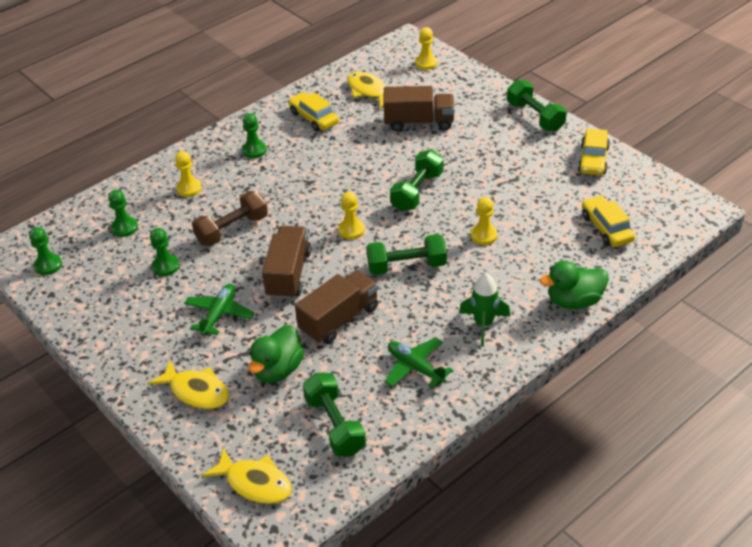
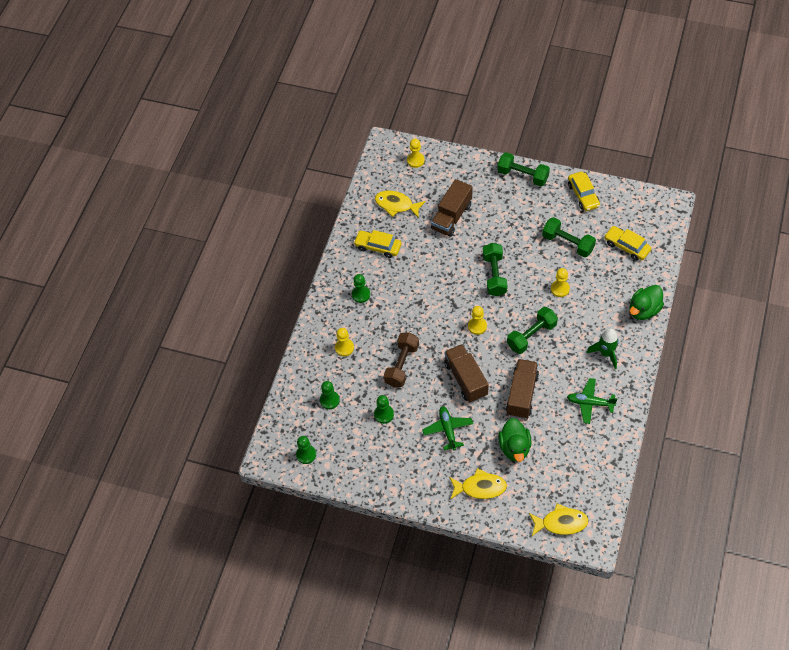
camera: 30 degrees left, 15 degrees up
(335, 425) = (575, 464): green dumbbell -> green dumbbell (568, 243)
(419, 122) = (451, 217): brown truck -> brown truck turned 150 degrees clockwise

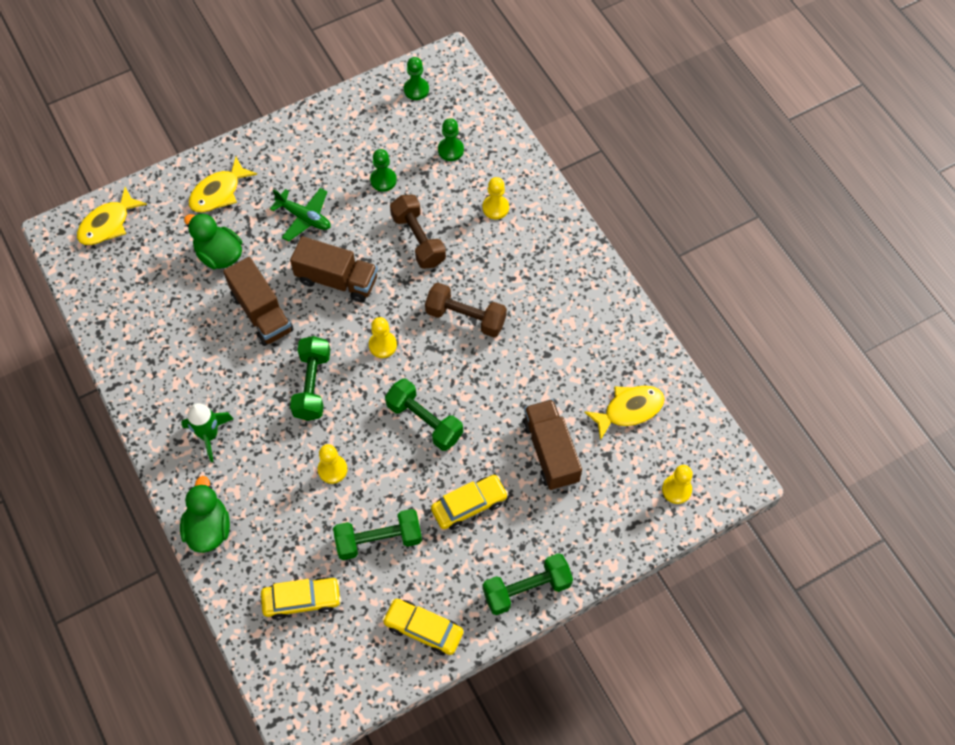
camera: 130 degrees right, 5 degrees up
(361, 294) = (544, 274): green pawn -> none
(378, 247) = (589, 341): yellow car -> yellow car (469, 505)
(422, 306) = (465, 317): none -> brown dumbbell
(590, 403) = (179, 364): green plane -> none

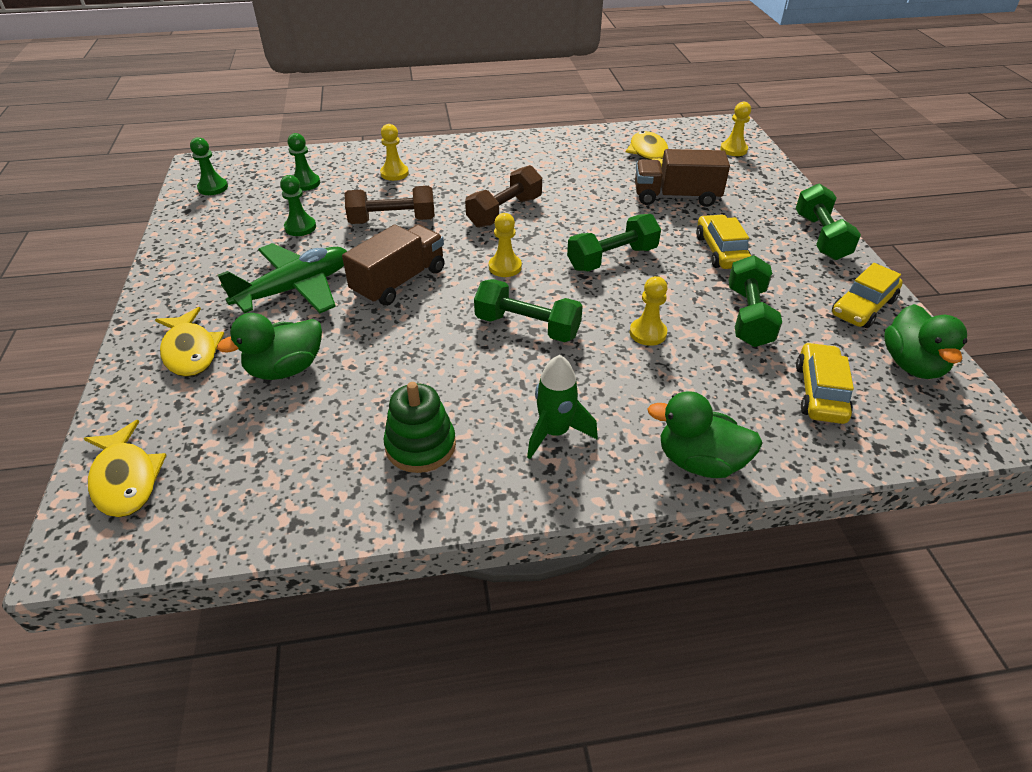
camera: 70 degrees left, 20 degrees down
(175, 362) = (420, 446): none -> green stacking toy
(262, 313) = (400, 348): brown truck -> none
(304, 217) = (295, 289): green plane -> green plane, size x1.53
(357, 668) = (912, 364): none -> green duck

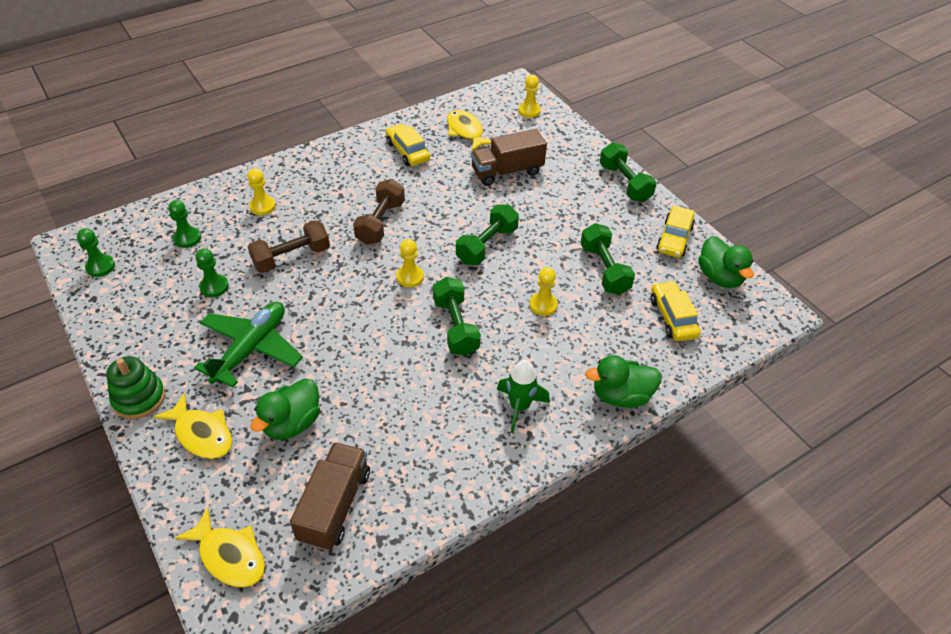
camera: 25 degrees left, 5 degrees up
(399, 282) = (333, 316): brown truck -> brown truck (335, 506)
(420, 446) = (433, 450): green stacking toy -> green stacking toy (139, 398)
(527, 327) = (455, 326): green dumbbell -> green dumbbell turned 75 degrees clockwise
(721, 251) = (561, 216): yellow car -> yellow car (407, 151)

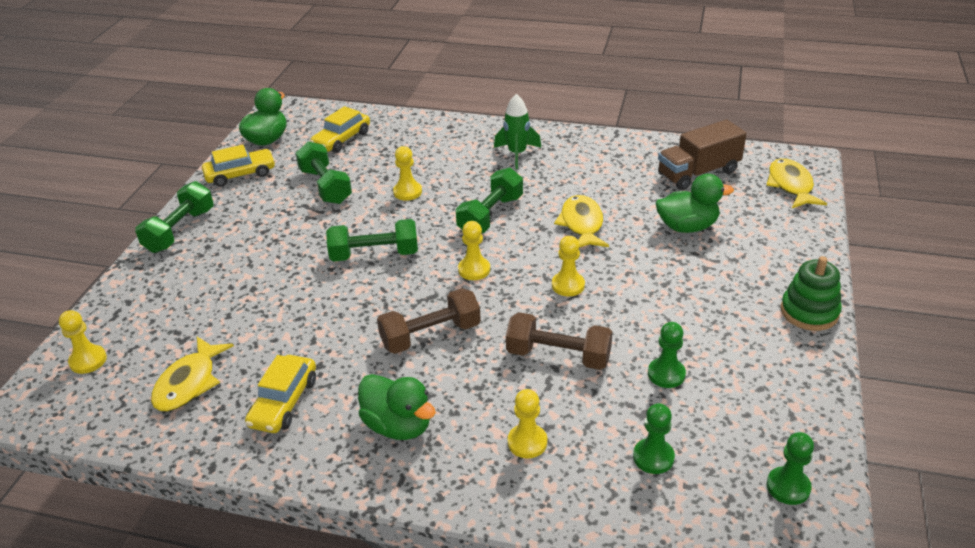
camera: 130 degrees left, 10 degrees down
(202, 434) = (767, 257): yellow fish -> yellow fish (582, 224)
(251, 349) = (676, 294): green plane -> none
(334, 306) = (568, 285): none -> yellow pawn
(507, 171) = (240, 307): brown truck -> none
(604, 269) = (325, 186): green dumbbell -> green dumbbell turned 60 degrees counterclockwise
(621, 396) = (447, 127): green duck -> green duck (398, 425)

